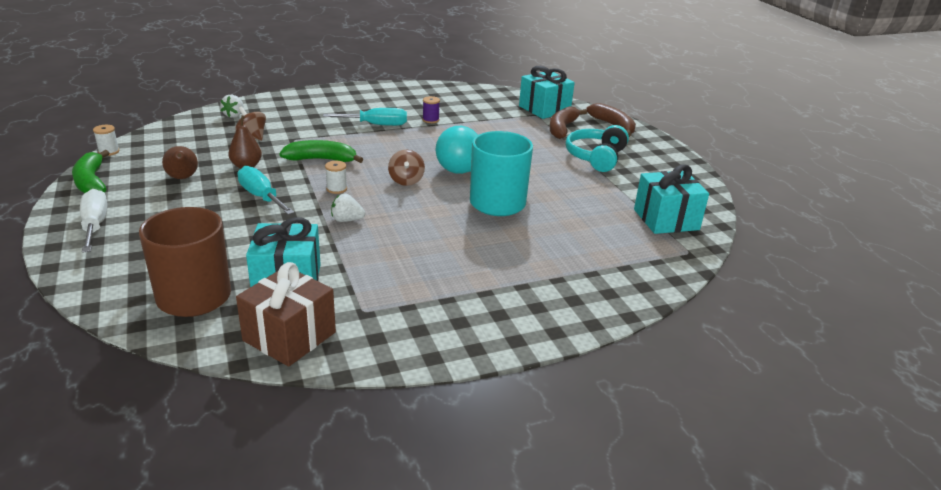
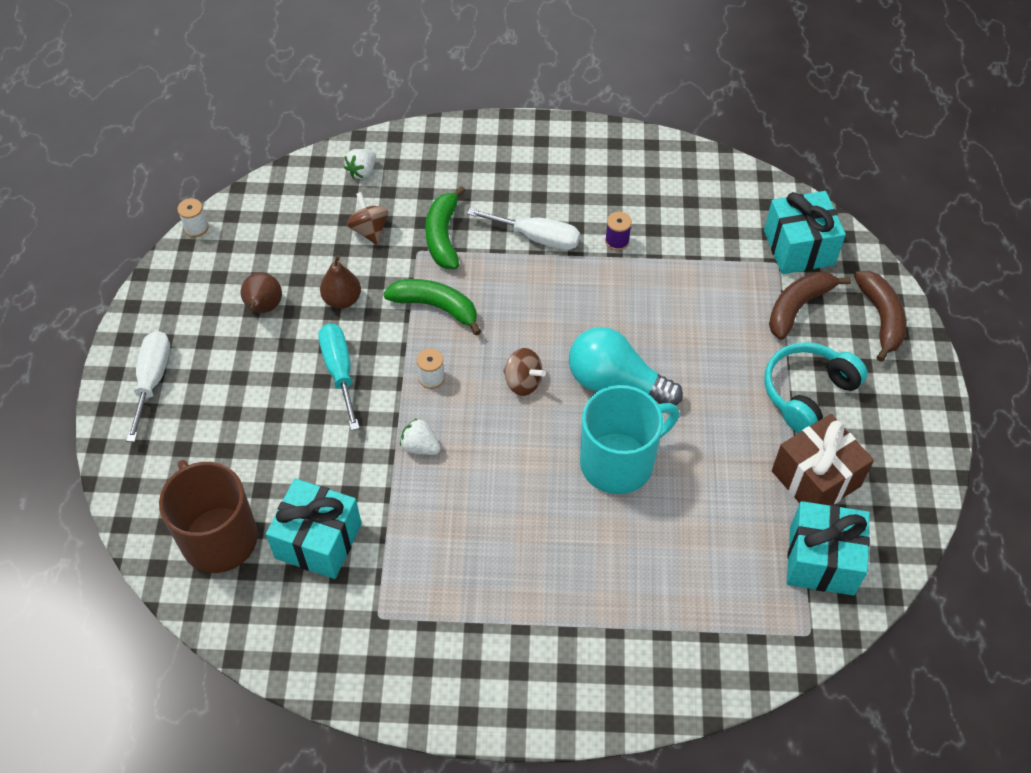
camera: 25 degrees right, 25 degrees up
(91, 182) = (165, 291): green banana -> green banana (443, 236)
(289, 336) = (292, 633): brown gift -> brown gift (816, 478)
(376, 125) = (537, 238): turquoise screwdriver -> white screwdriver
(406, 181) = (523, 382): brown spinning top -> brown spinning top turned 75 degrees counterclockwise

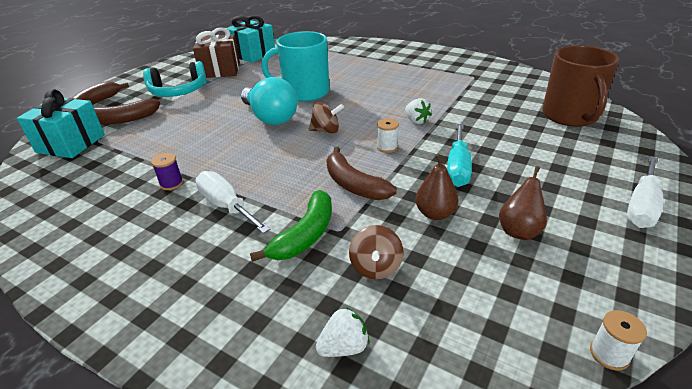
camera: 150 degrees left, 20 degrees down
(318, 541) = (501, 102): turquoise gift -> none
(436, 307) = (354, 184): green banana -> brown banana
(523, 382) = (326, 131): brown spinning top -> brown spinning top turned 120 degrees clockwise

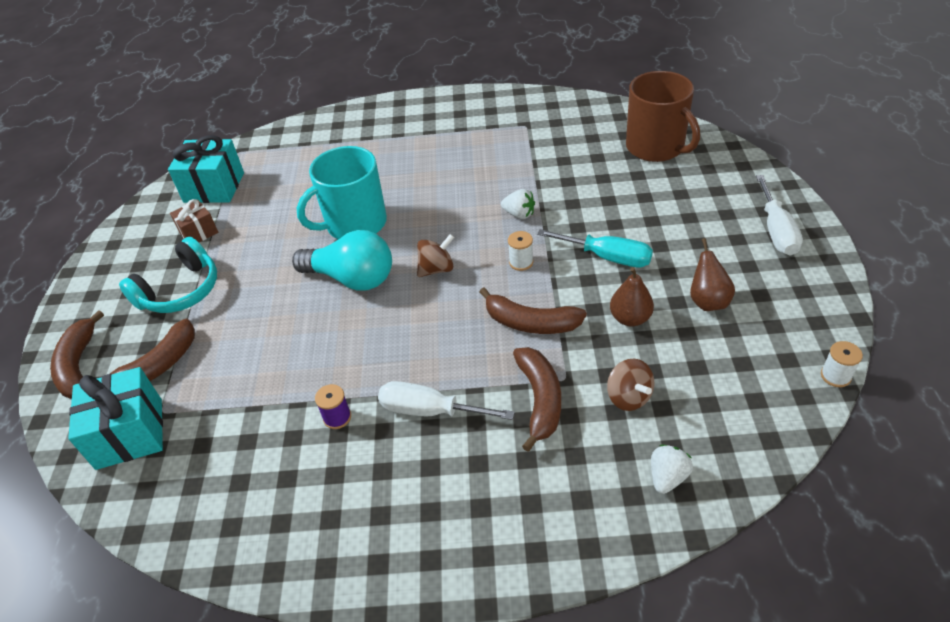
camera: 30 degrees left, 10 degrees up
(220, 70) = (198, 232): brown gift -> brown gift, size x0.58
(305, 235) = (540, 400): green banana -> brown banana
(457, 168) = (607, 257): turquoise screwdriver -> turquoise screwdriver turned 45 degrees counterclockwise

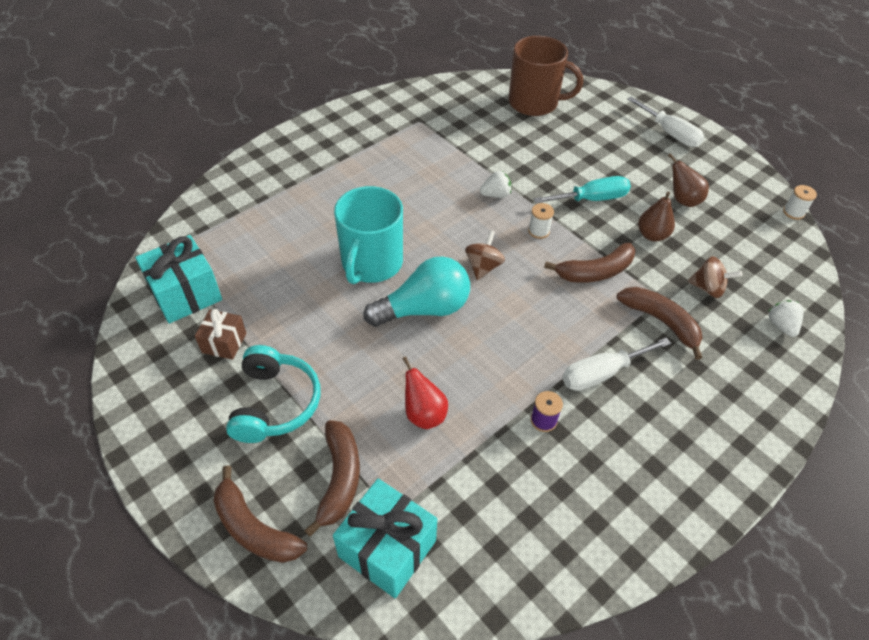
camera: 45 degrees left, 5 degrees up
(260, 356) = (424, 414): none -> red pear

